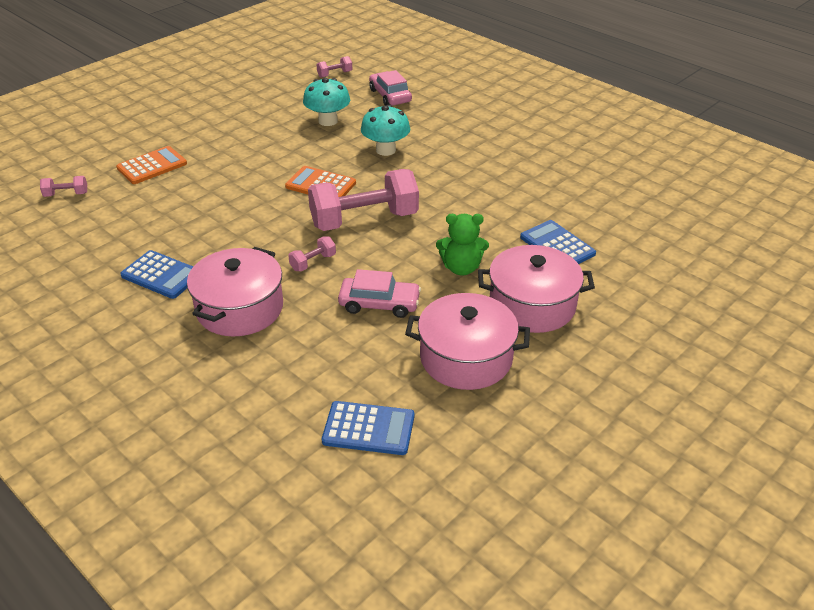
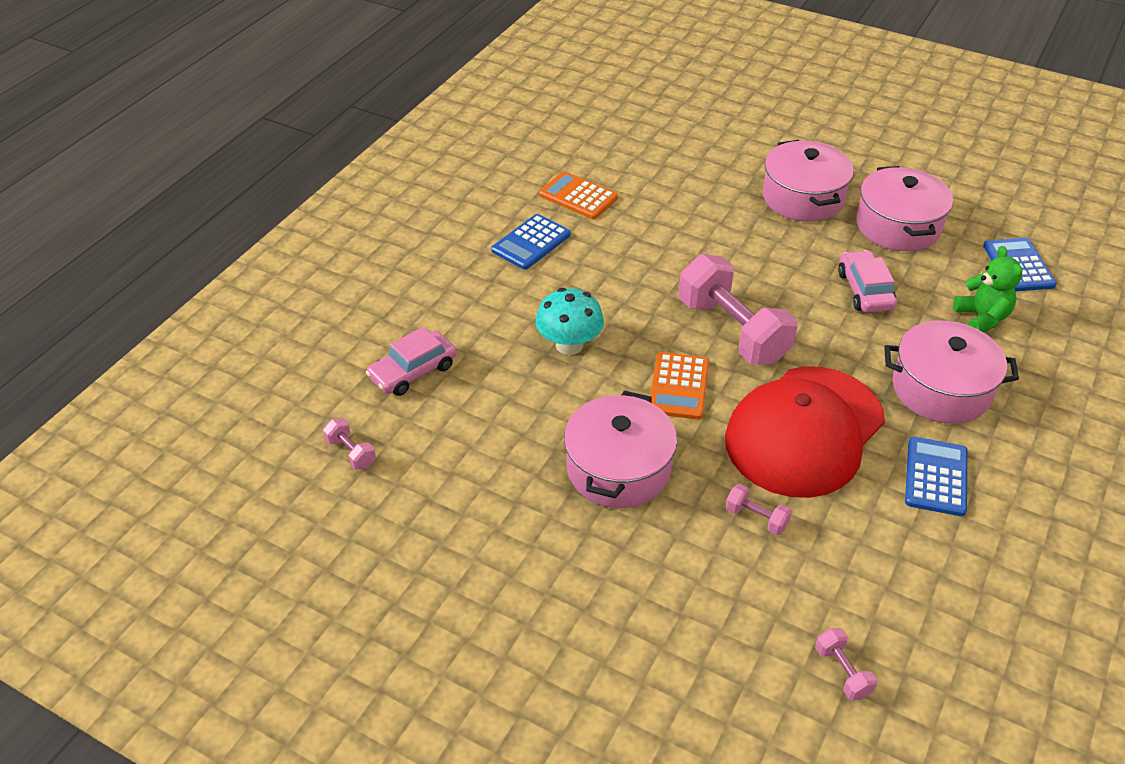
camera: 105 degrees left, 5 degrees up
(152, 166) = (717, 591): orange calculator -> orange calculator (578, 196)
(245, 227) = (804, 431): none -> red cap
(264, 150) = (618, 469): none -> pink pot
(313, 262) = (832, 353): pink dumbbell -> pink dumbbell (756, 518)
(328, 121) = (510, 421): turquoise mushroom -> none
(461, 268) = (775, 246): green teddy bear -> green teddy bear (981, 318)
(557, 245) = (703, 191): blue calculator -> blue calculator (531, 242)

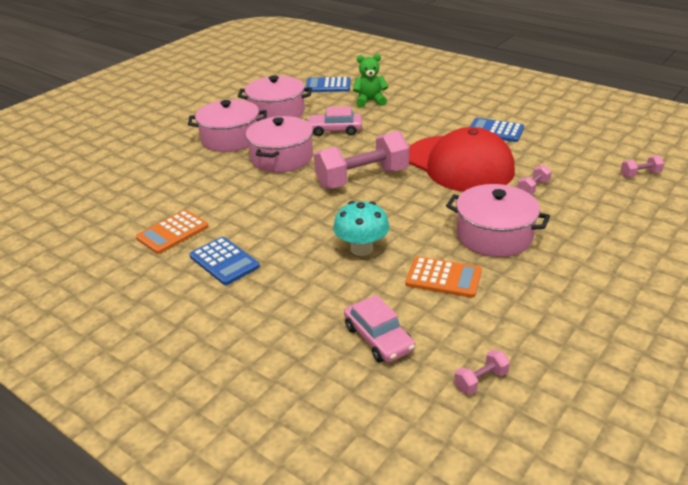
camera: 80 degrees left, 10 degrees down
(678, 386) = (414, 204): orange calculator -> orange calculator (443, 278)
(941, 389) = (427, 120): pink pot -> pink pot (282, 158)

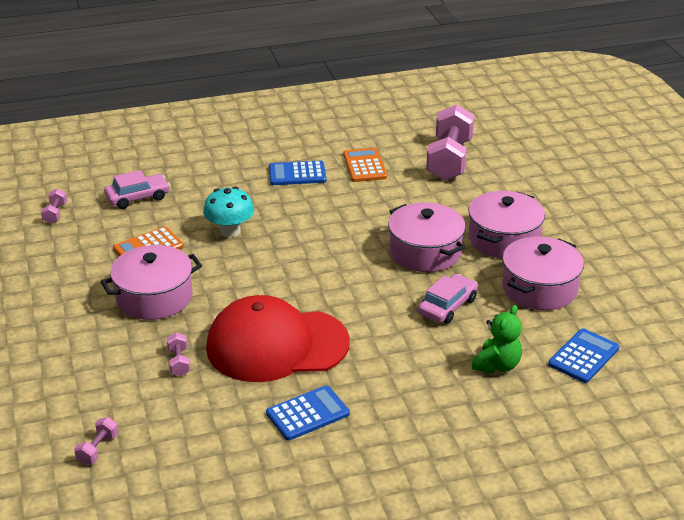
camera: 125 degrees right, 0 degrees up
(362, 179) = (327, 277): pink dumbbell -> pink dumbbell (449, 160)
(378, 338) = (138, 197): pink car -> pink car turned 150 degrees clockwise

